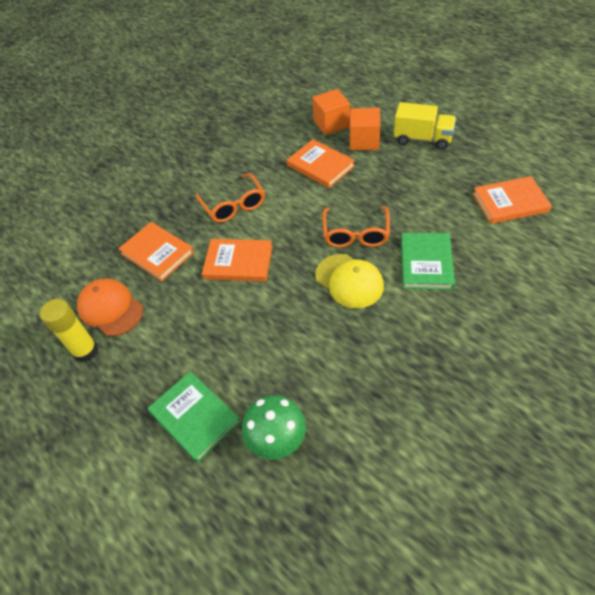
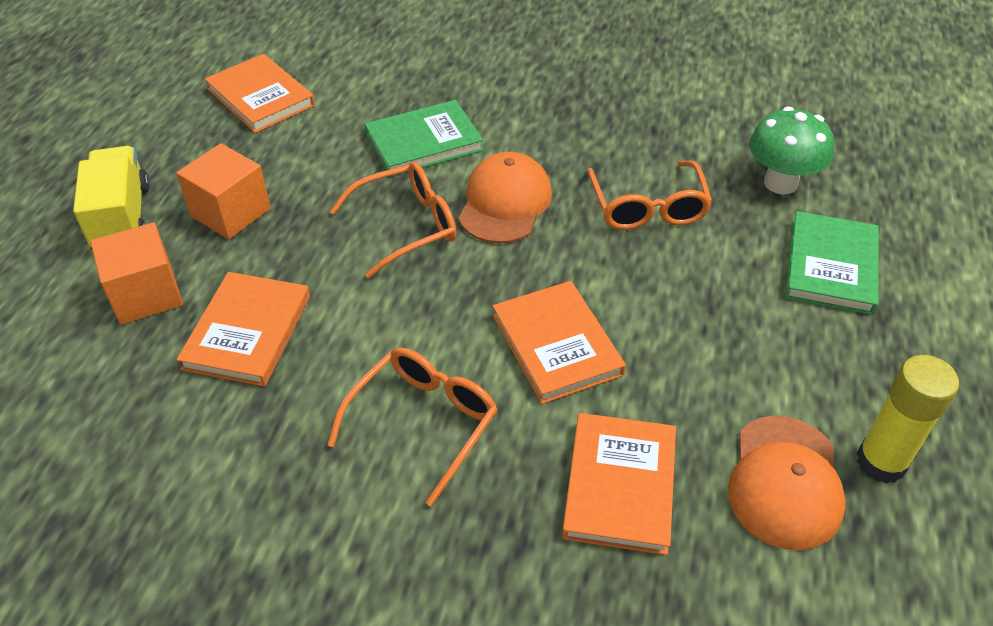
camera: 125 degrees left, 5 degrees down
(303, 348) = (647, 207): none -> orange glasses
(331, 124) = (93, 367): orange cube -> orange cube (230, 212)
(349, 281) = (505, 203): yellow cap -> orange cap

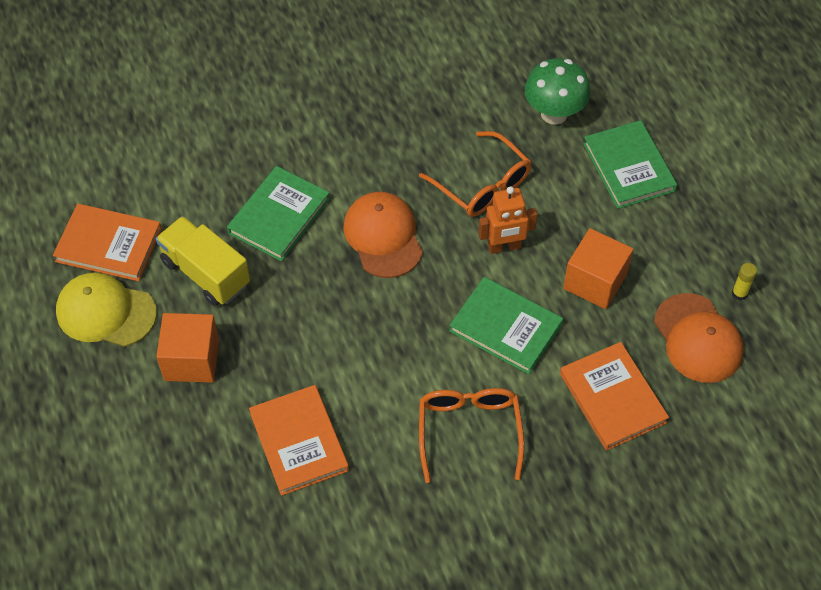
camera: 35 degrees left, 10 degrees up
(122, 218) = (112, 413): yellow truck -> yellow truck (205, 273)
(146, 294) = (198, 459): orange cube -> orange cube (595, 281)
(204, 142) = (106, 312): none -> yellow cap
(407, 226) = (331, 296): orange glasses -> none
(556, 345) = (506, 327): orange book -> green book
(622, 271) = (504, 247): none -> orange robot
(881, 462) = (739, 294): yellow glue stick -> yellow glue stick, size x0.47

